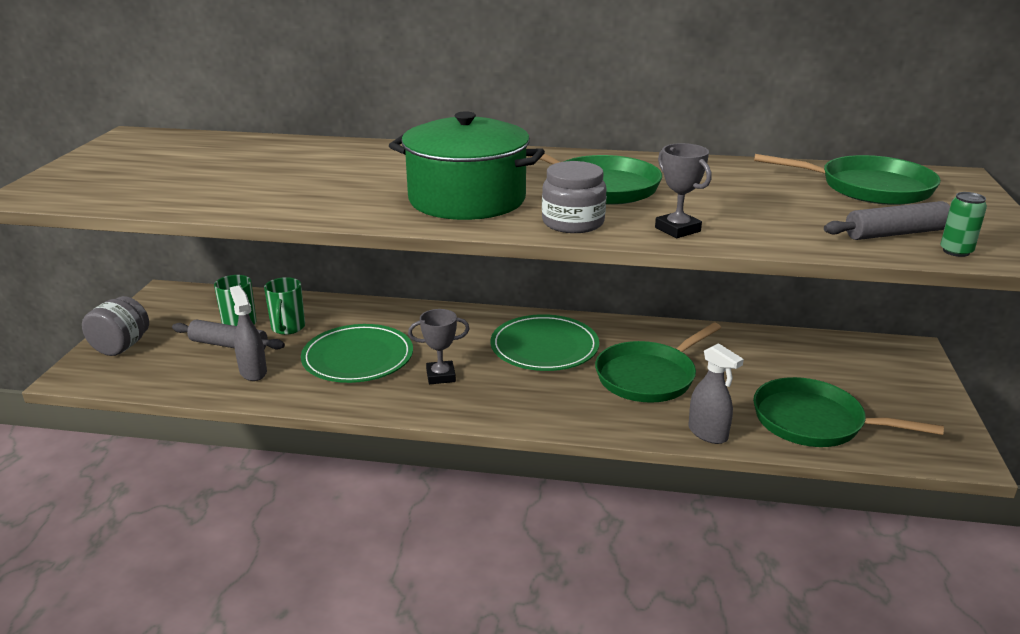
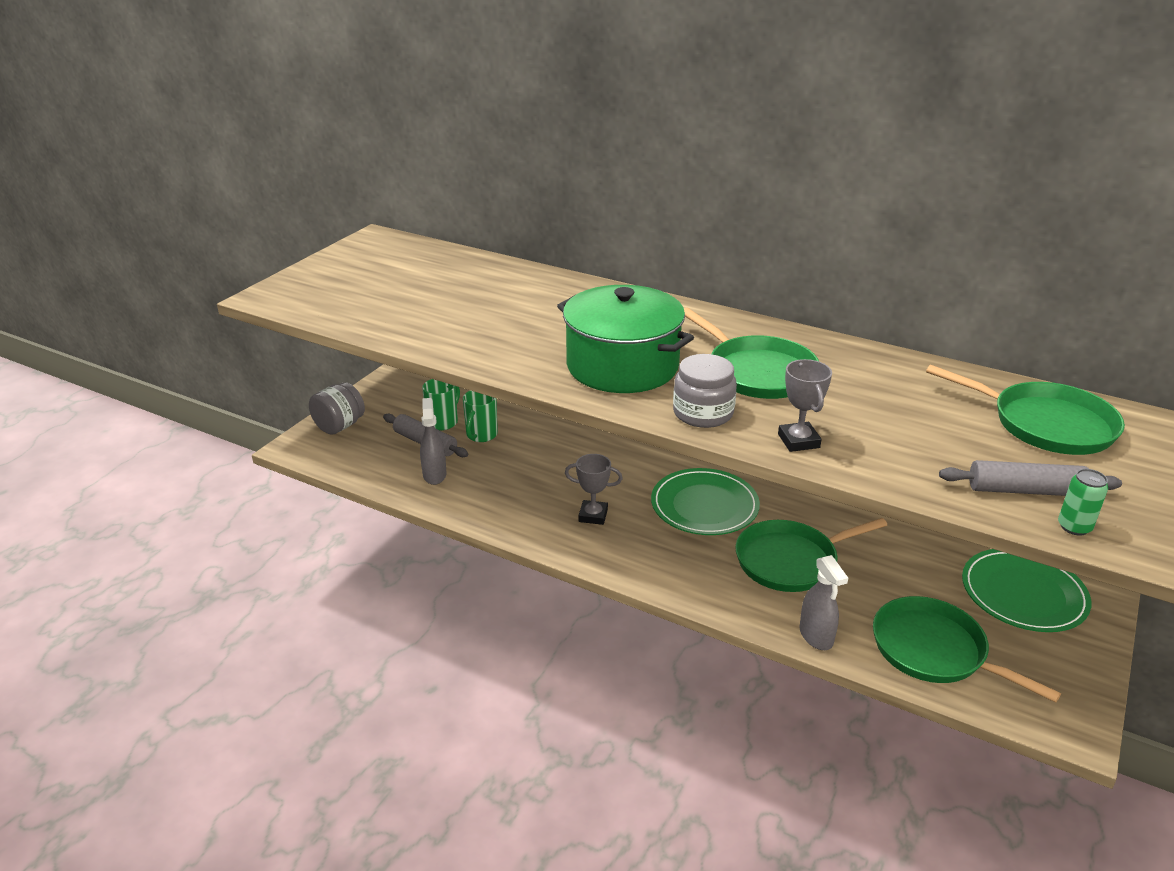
camera: 20 degrees right, 5 degrees up
(358, 358) = (528, 480): green plate -> green plate (1023, 594)

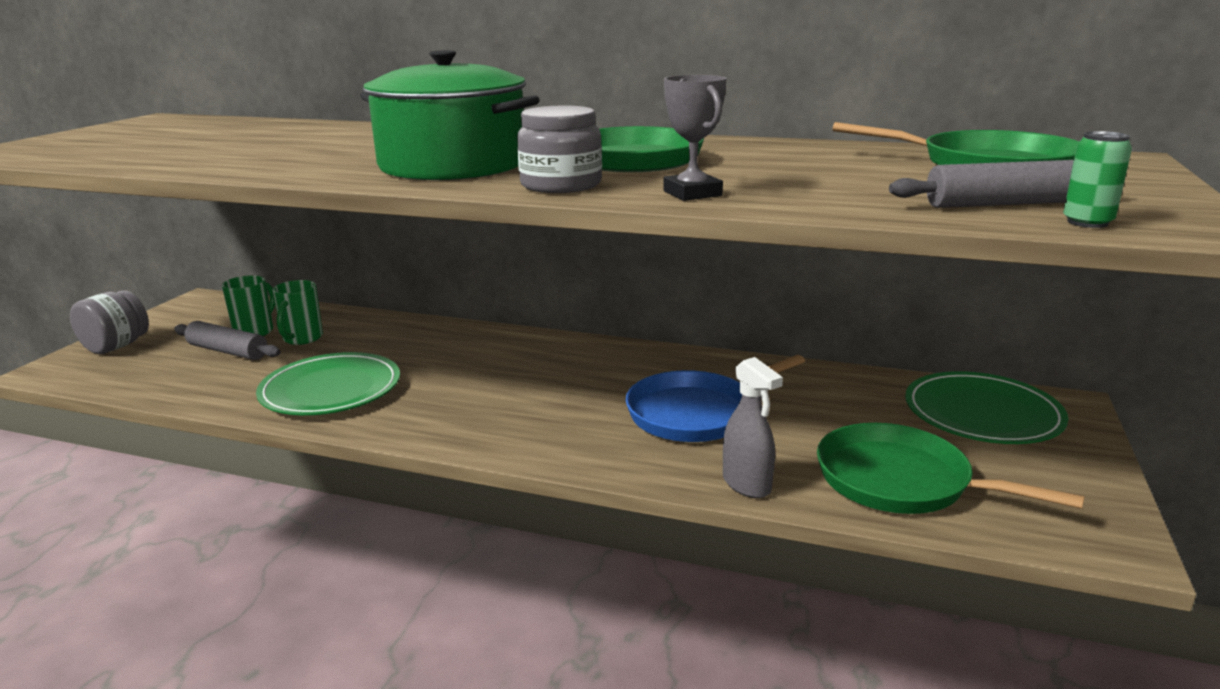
camera: 10 degrees left, 10 degrees down
(434, 475) = (234, 379): grey spray bottle -> none
(593, 515) = (441, 396): grey trophy -> none
(704, 505) = (582, 374): green plate -> green plate (331, 389)
(790, 561) = (696, 413): green pan -> blue pan

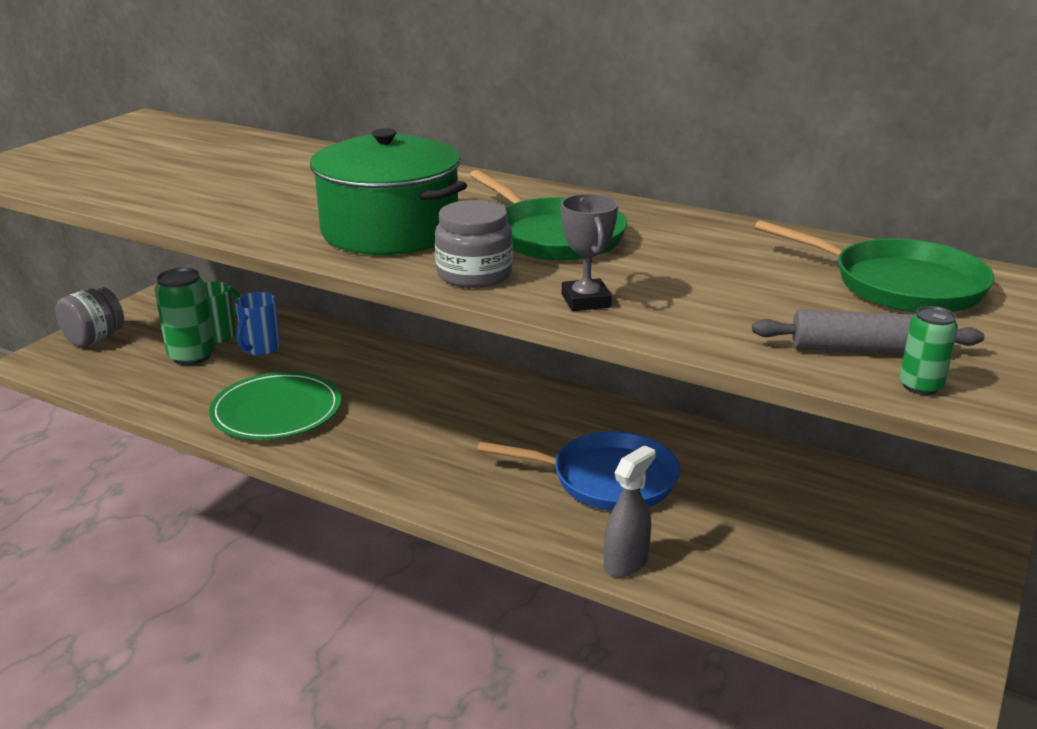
camera: 10 degrees right, 5 degrees up
(228, 351) = (191, 356): grey rolling pin -> green can
(302, 339) = (260, 349): green mug -> blue mug
(696, 413) = (607, 479): blue pan -> blue pan turned 150 degrees counterclockwise
(747, 484) = (626, 563): grey spray bottle -> grey spray bottle turned 120 degrees counterclockwise
(900, 481) = (773, 579): green pan -> none
(982, 413) = (892, 515): green plate -> none

